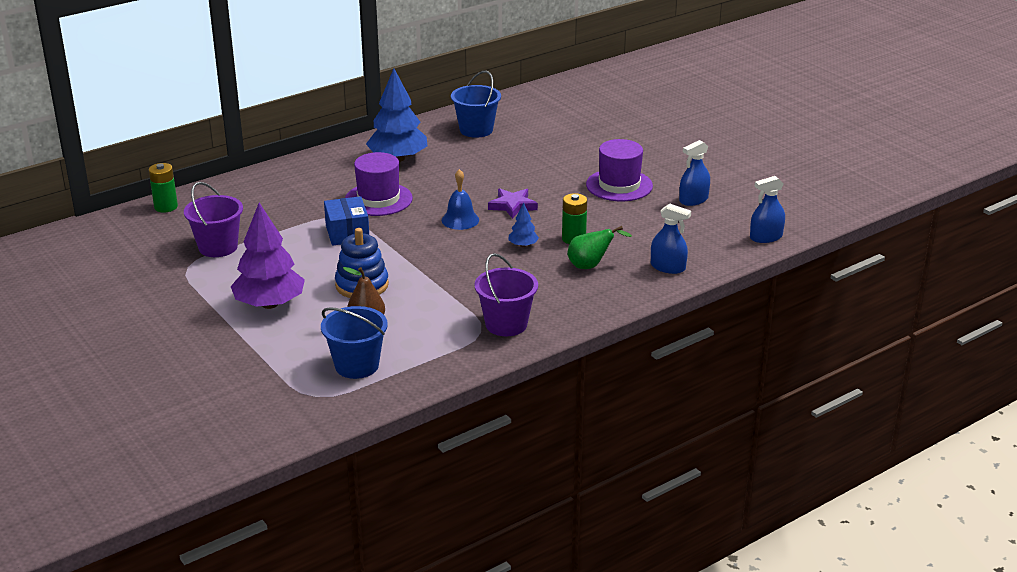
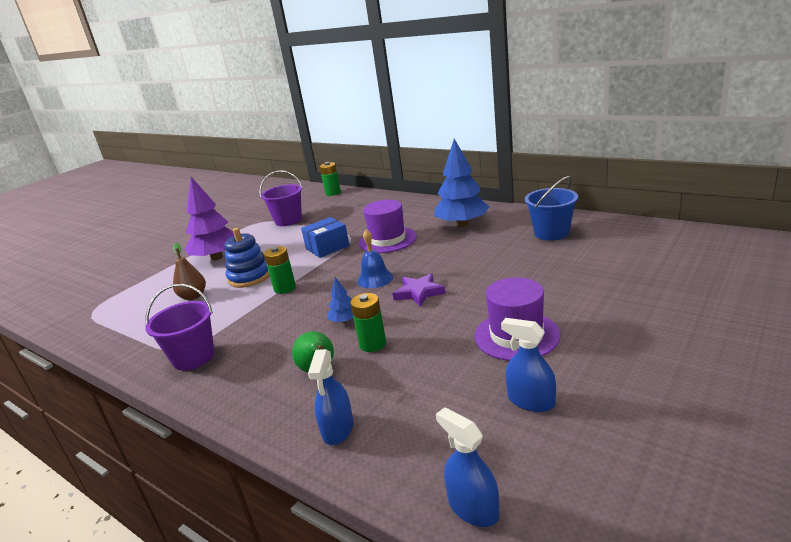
camera: 75 degrees right, 5 degrees down
(356, 365) = (131, 312): blue bucket -> none
(419, 267) = (285, 288): none -> green battery

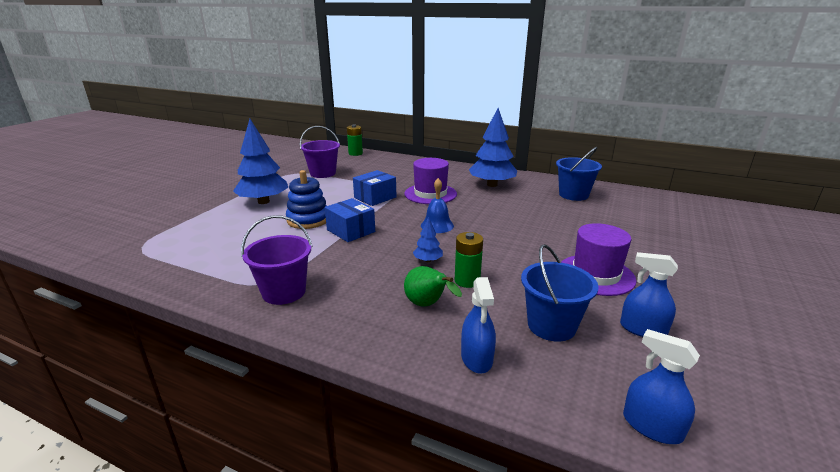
camera: 15 degrees left, 0 degrees up
(193, 296) = (255, 235): brown pear -> none
(217, 257) = (263, 201): purple tree -> blue tree
(285, 288) = (351, 231): green battery -> blue box
(419, 293) = (485, 238): purple star -> none
(432, 395) = (551, 326): none -> blue bucket

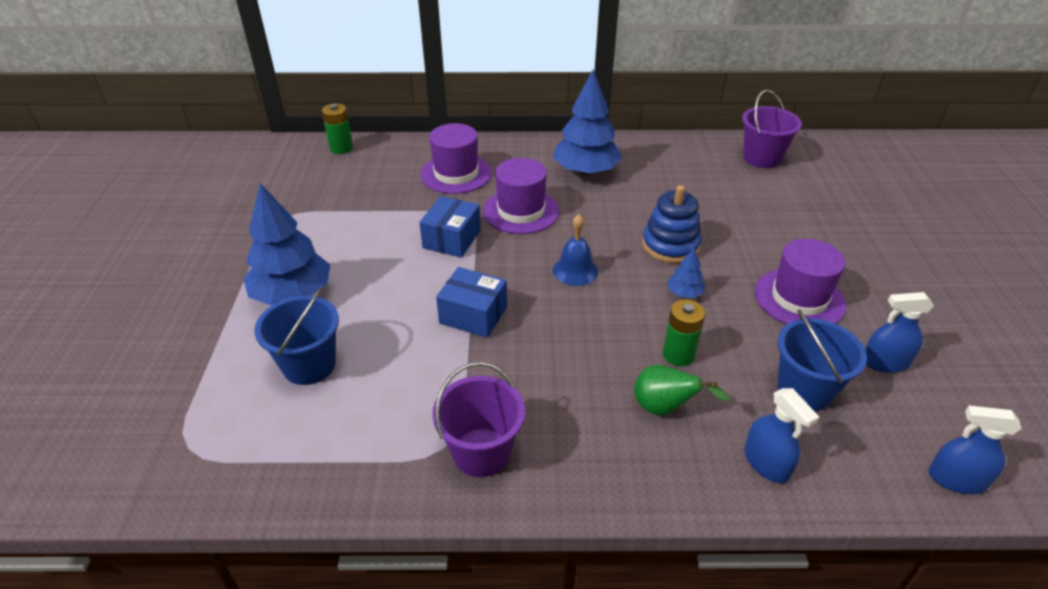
camera: 25 degrees left, 15 degrees up
(308, 220) = (396, 312): blue stacking toy -> blue stacking toy (670, 245)
(323, 173) = (329, 207): purple bucket -> purple bucket (762, 158)
(408, 173) = (456, 174): none -> purple hat
(428, 260) = (611, 336): blue tree -> blue tree (684, 293)
(573, 195) = (694, 166): blue bucket -> blue bucket (309, 365)

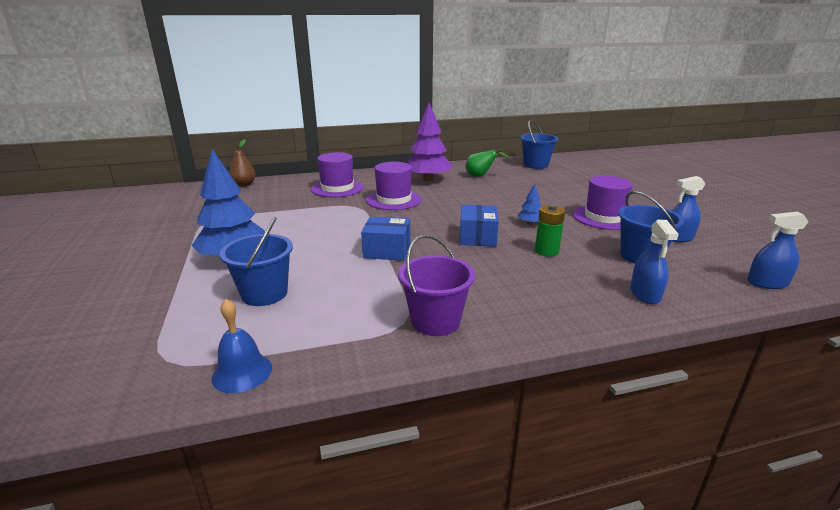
camera: 15 degrees left, 15 degrees down
(341, 148) = (244, 184): green battery -> brown pear
(452, 239) = (350, 217): blue box -> blue box (477, 237)
(575, 270) = (449, 222): blue bell -> blue bell (242, 372)
(586, 171) = (428, 179): blue tree -> purple tree
(664, 408) = (556, 278): green pear -> green pear (480, 176)
(670, 245) = (505, 204): blue stacking toy -> none
(762, 158) = (535, 165): purple bucket -> blue bucket
(766, 463) = (645, 294): blue spray bottle -> blue spray bottle turned 45 degrees clockwise

